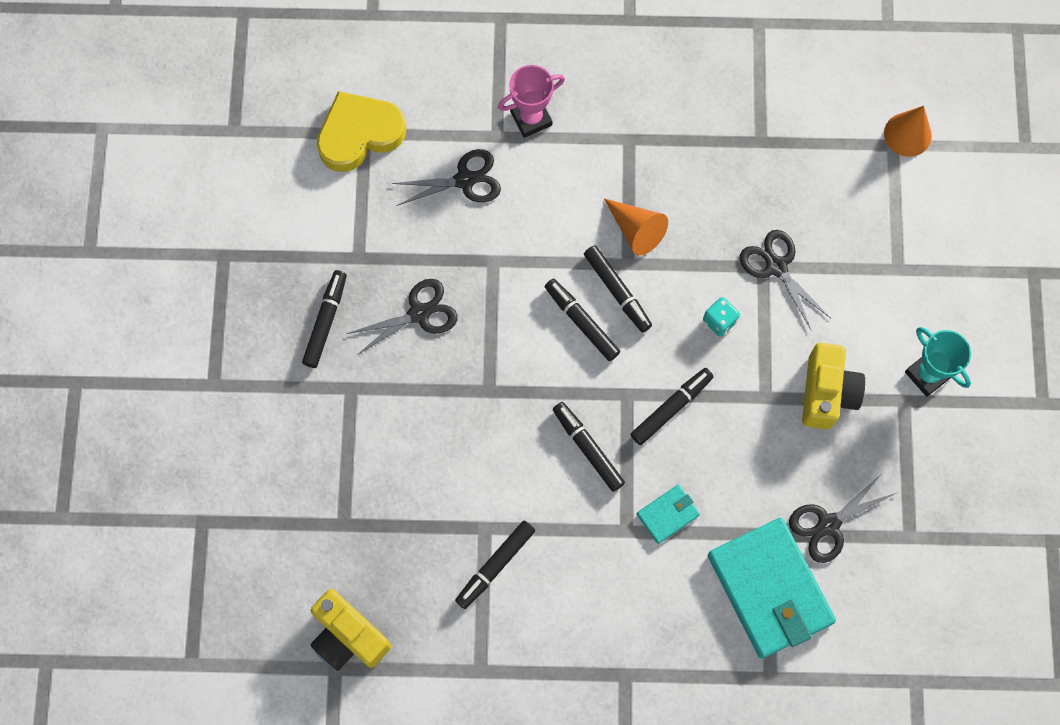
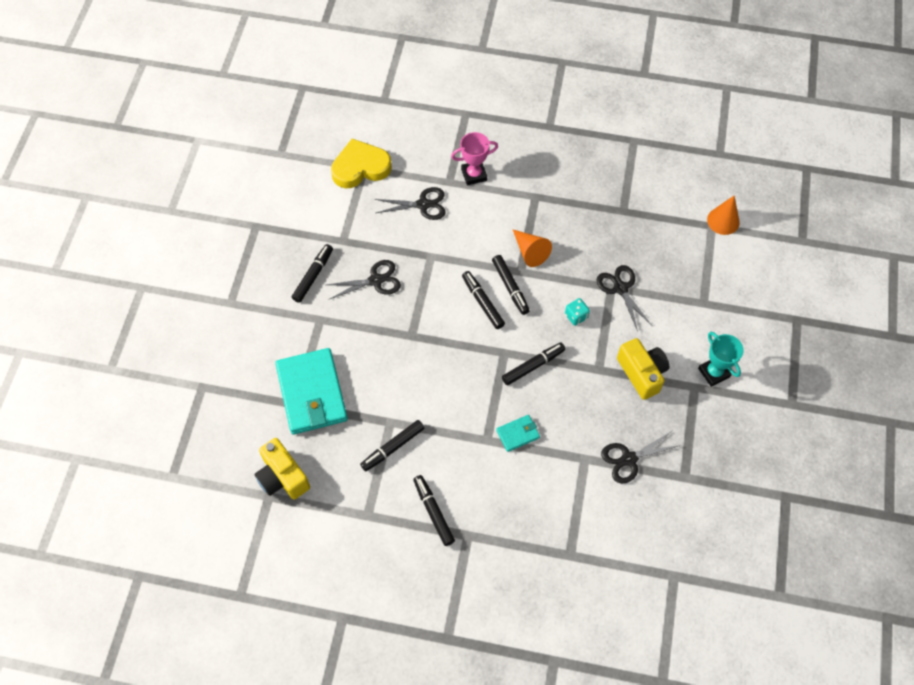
camera: 10 degrees right, 10 degrees down
(588, 448) = (471, 382): black marker -> black marker (433, 512)
(770, 589) = (580, 495): turquoise wallet -> turquoise wallet (312, 393)
(826, 393) = (642, 373): yellow camera -> yellow camera turned 45 degrees counterclockwise

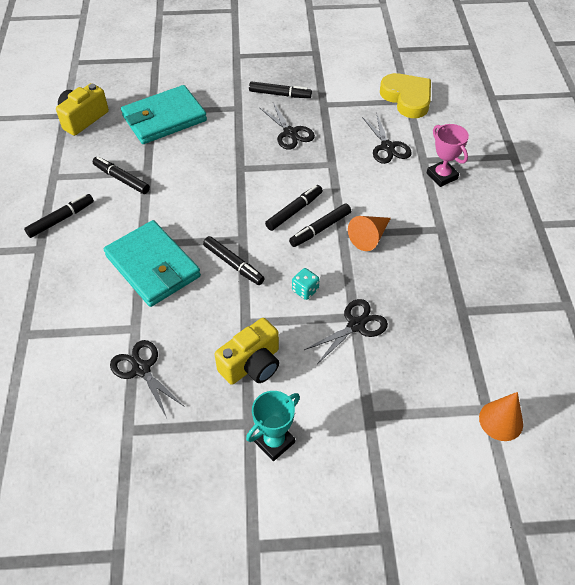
camera: 75 degrees right, 10 degrees down
(518, 434) = (153, 266): turquoise wallet -> turquoise wallet, size x2.21

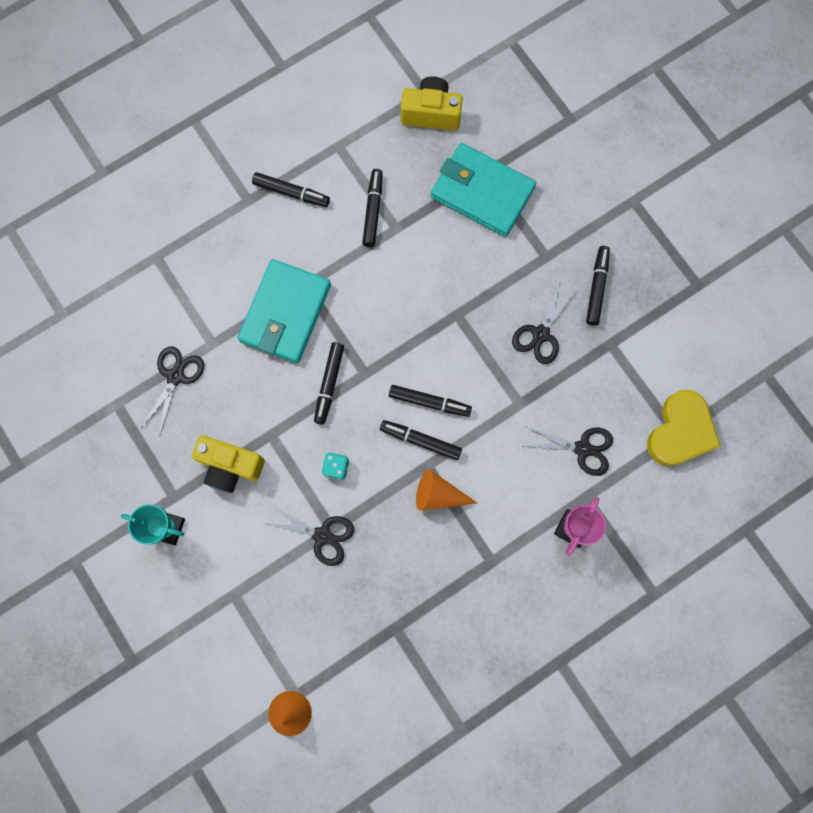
camera: 60 degrees right, 25 degrees up
(280, 94) = (596, 287): black marker -> black marker turned 150 degrees counterclockwise
(387, 147) = (582, 449): black scissors -> black scissors turned 120 degrees counterclockwise

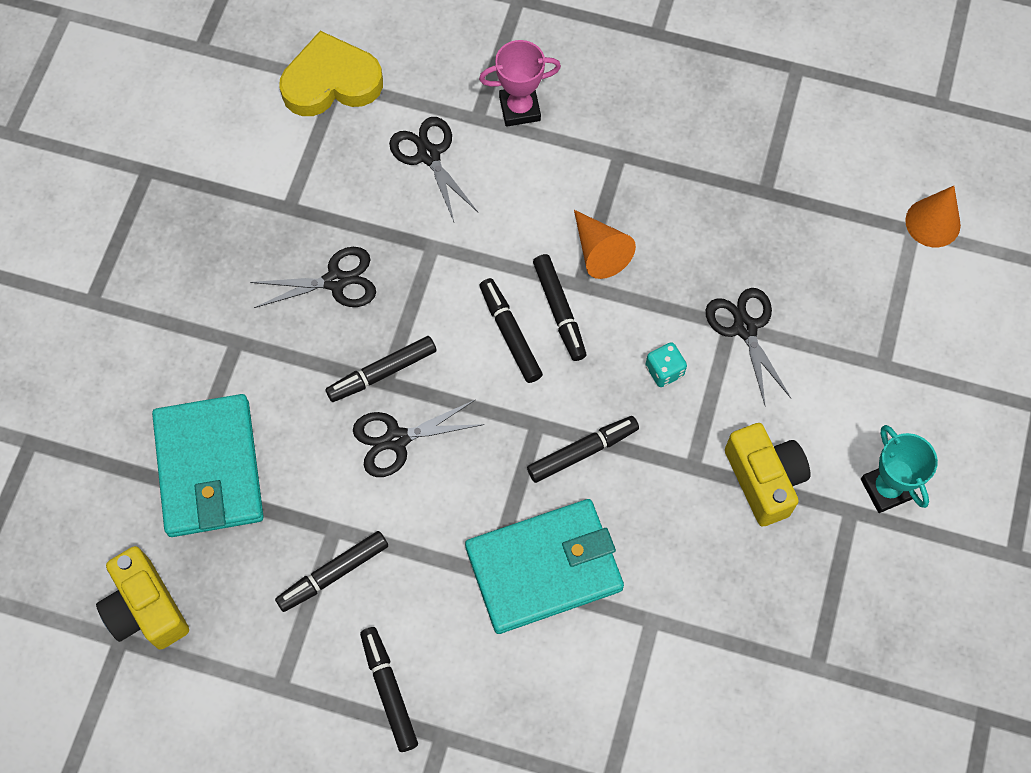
camera: 130 degrees left, 10 degrees down
(176, 376) = (725, 627): black scissors -> black scissors (396, 439)
(596, 287) = (233, 265): black marker -> black marker (382, 373)

